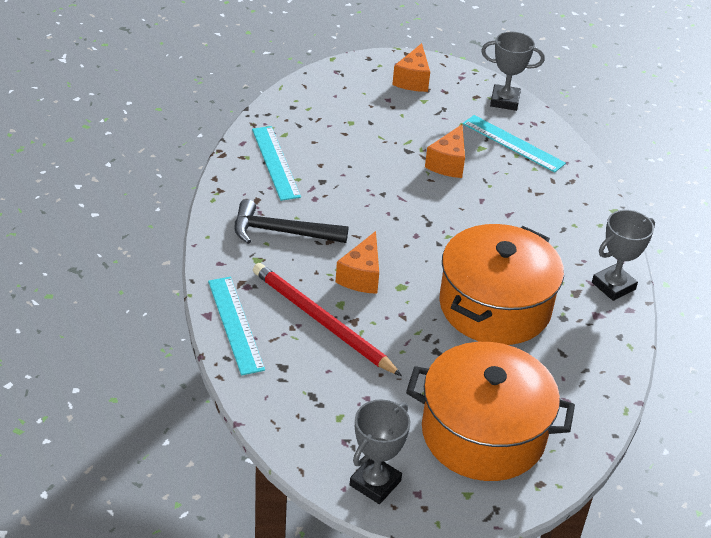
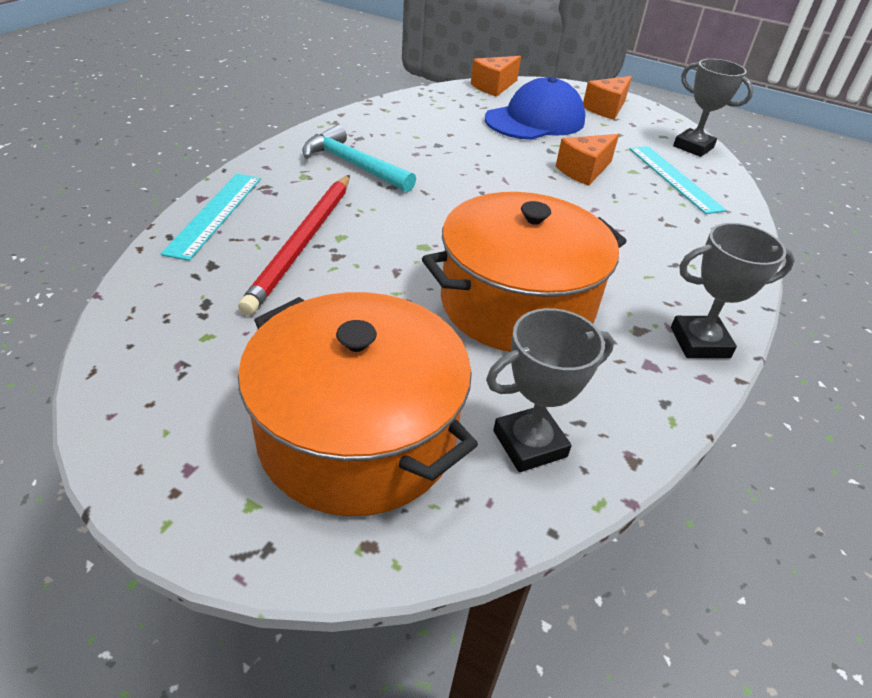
camera: 30 degrees right, 0 degrees up
(275, 162) = (409, 120): turquoise ruler -> none
(282, 232) = (353, 165): black hammer -> turquoise hammer
(321, 321) = (302, 243): red pencil -> red pencil turned 150 degrees counterclockwise
(361, 276) = (391, 223): orange cheese -> orange cheese (494, 87)
(370, 119) = (535, 120): none -> blue cap
(375, 483) = (153, 428): grey trophy -> grey trophy (529, 444)

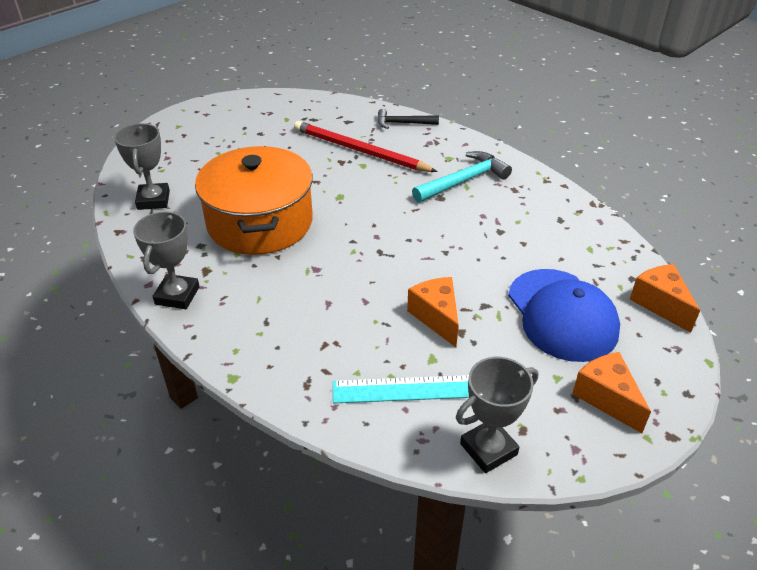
camera: 110 degrees right, 0 degrees up
(215, 214) = (403, 123): turquoise ruler -> black hammer
(358, 435) = (195, 153): orange pot -> none

